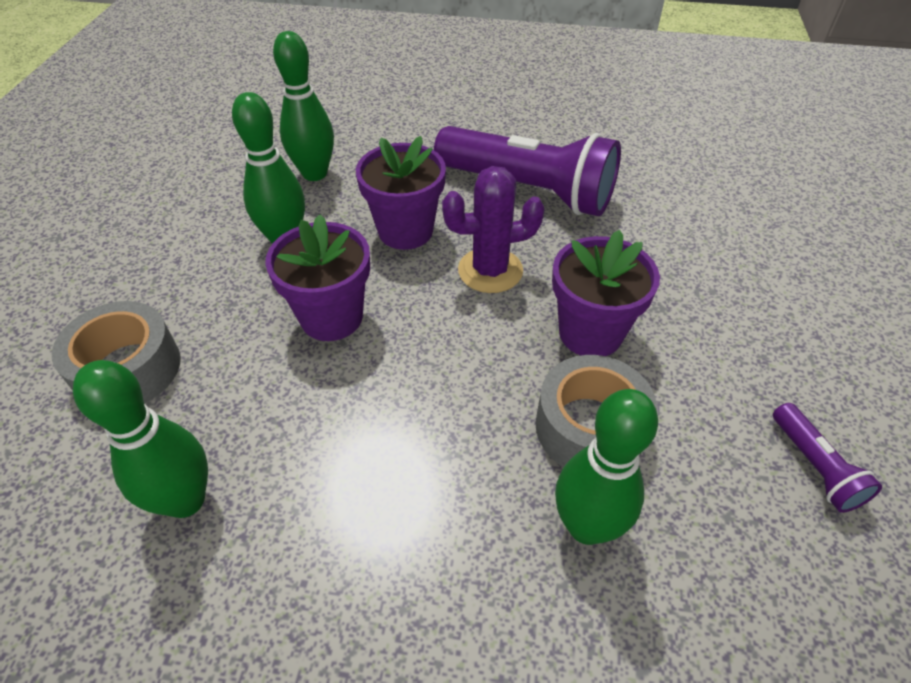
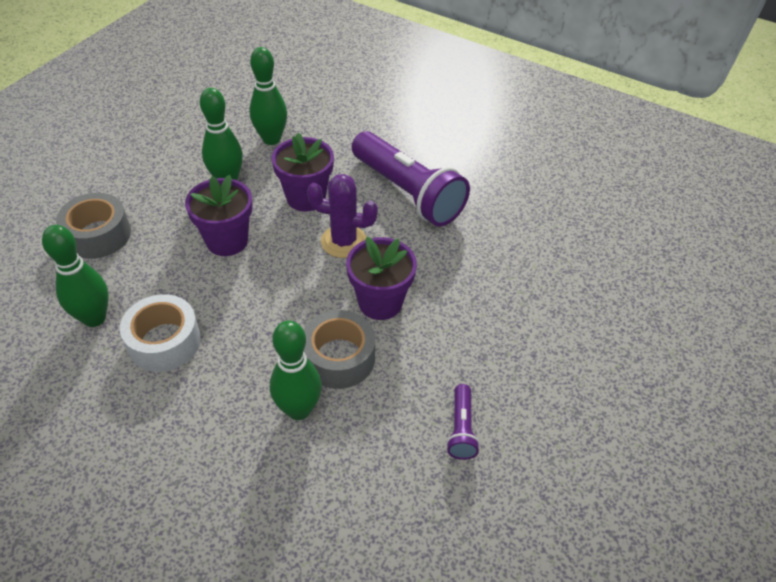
camera: 20 degrees right, 0 degrees up
(322, 497) = (164, 342): none -> white tape

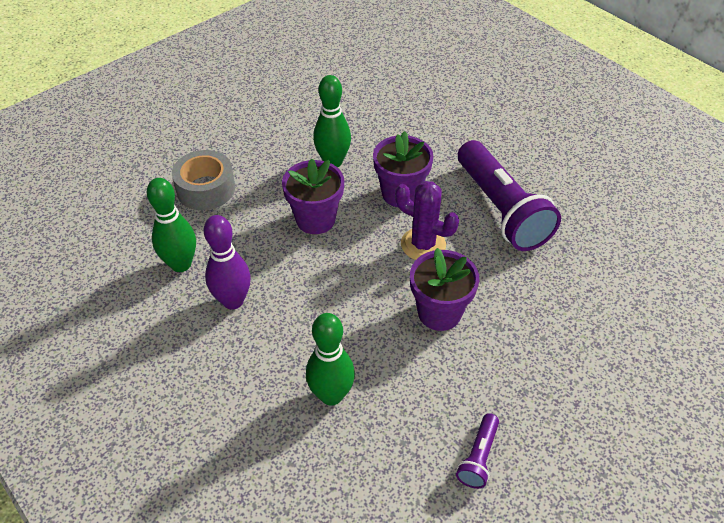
camera: 20 degrees right, 0 degrees up
(164, 342) = (233, 301): white tape -> purple bowling pin
(271, 139) = (386, 129): green bowling pin -> none
(339, 358) = (383, 356): grey tape -> none

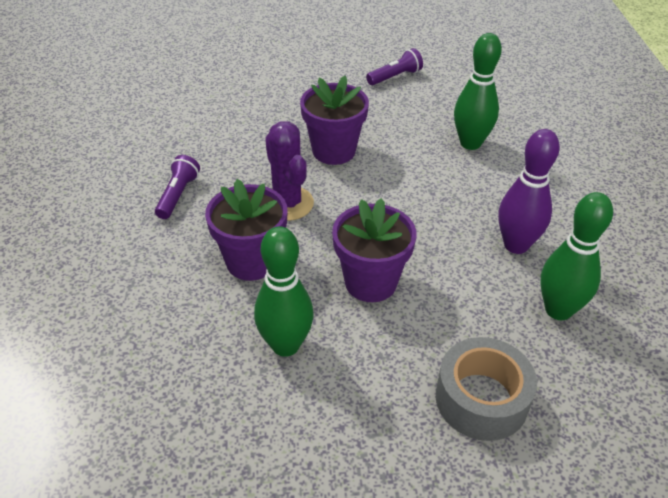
camera: 145 degrees left, 5 degrees down
(501, 210) = (178, 195): purple flashlight -> purple flashlight, size x0.44

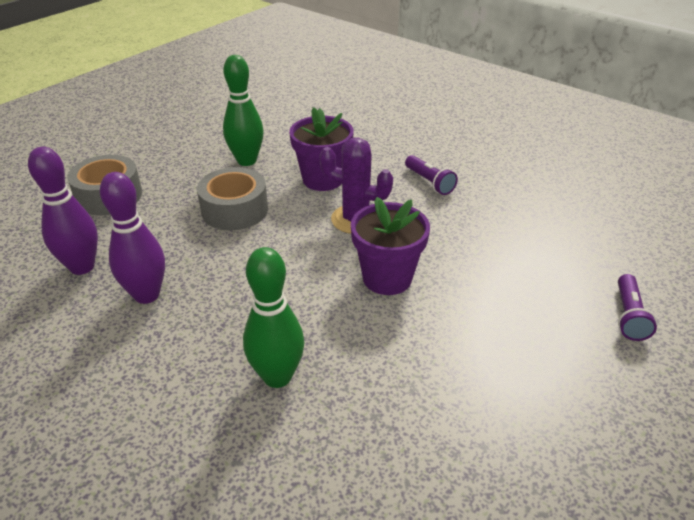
camera: 135 degrees right, 5 degrees down
(370, 282) = (235, 210): purple flower pot -> grey tape
(395, 77) = (469, 419): purple flashlight -> purple flashlight (628, 316)
(558, 310) = (82, 267): green bowling pin -> purple bowling pin

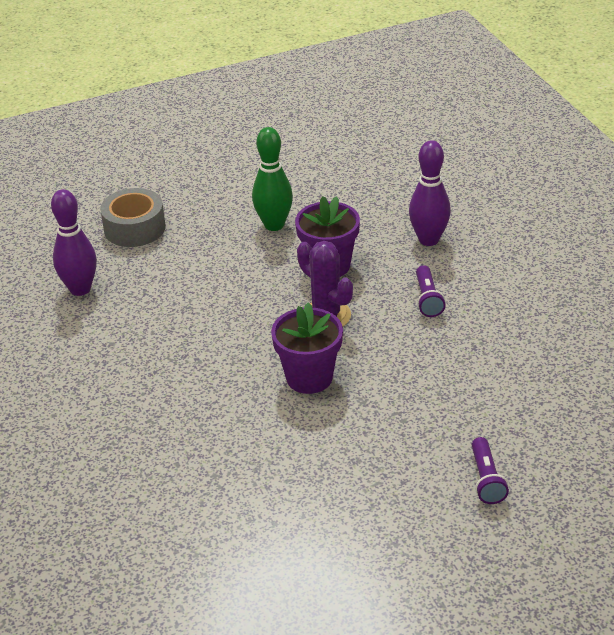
camera: 30 degrees right, 0 degrees up
(147, 295) = (114, 329): purple bowling pin -> purple bowling pin (428, 240)
(235, 210) = (229, 274): grey tape -> none
(277, 376) = (167, 423): green bowling pin -> none
(628, 316) = (486, 480): purple flashlight -> purple flashlight turned 45 degrees counterclockwise

